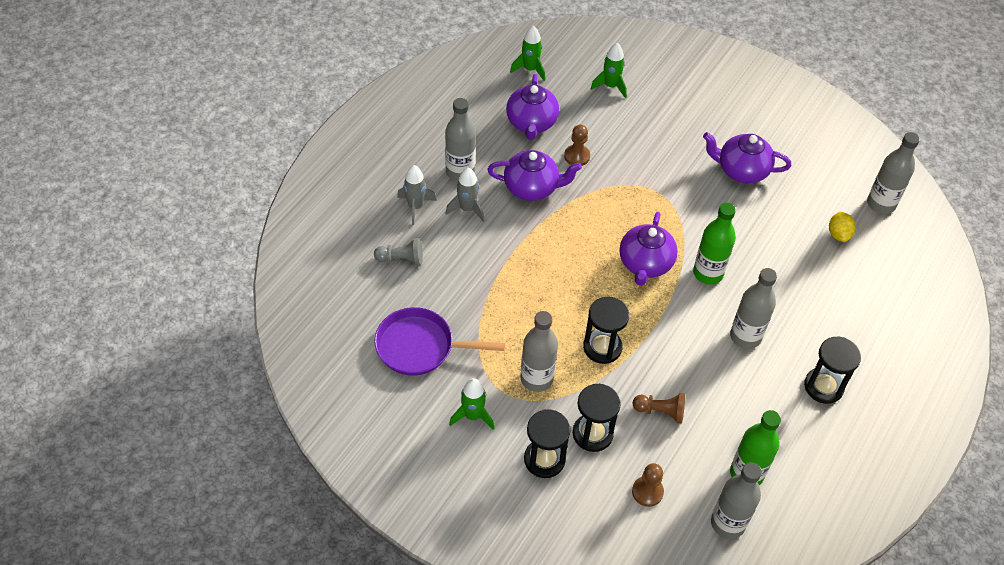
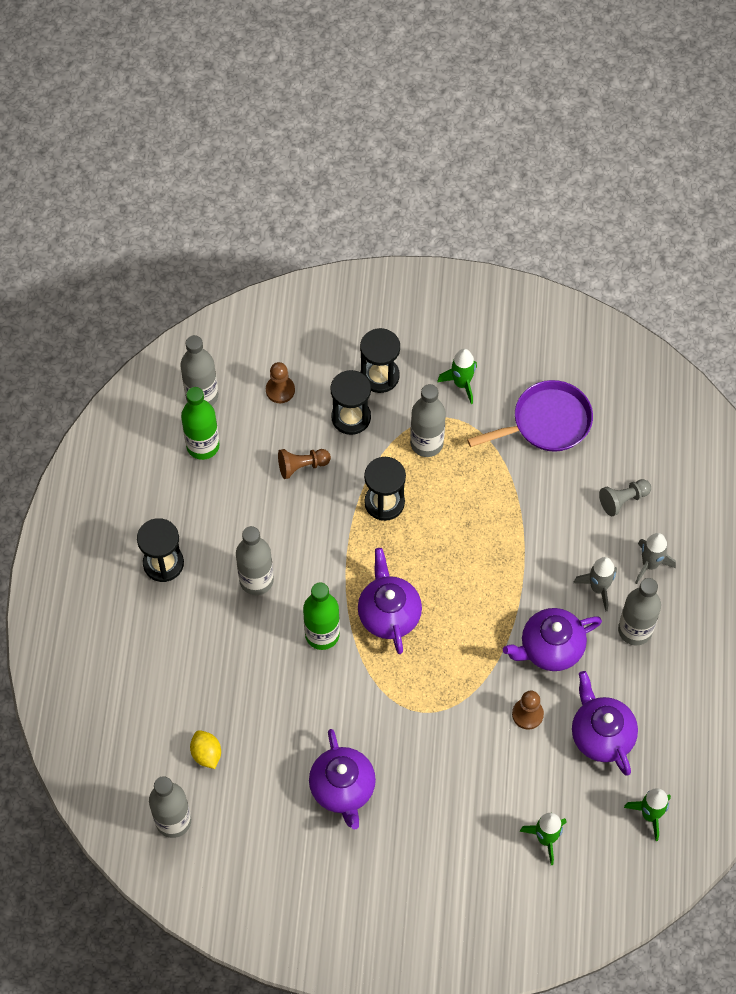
camera: 155 degrees right, 10 degrees up
(741, 170) = (343, 789): purple teapot -> purple teapot turned 90 degrees clockwise

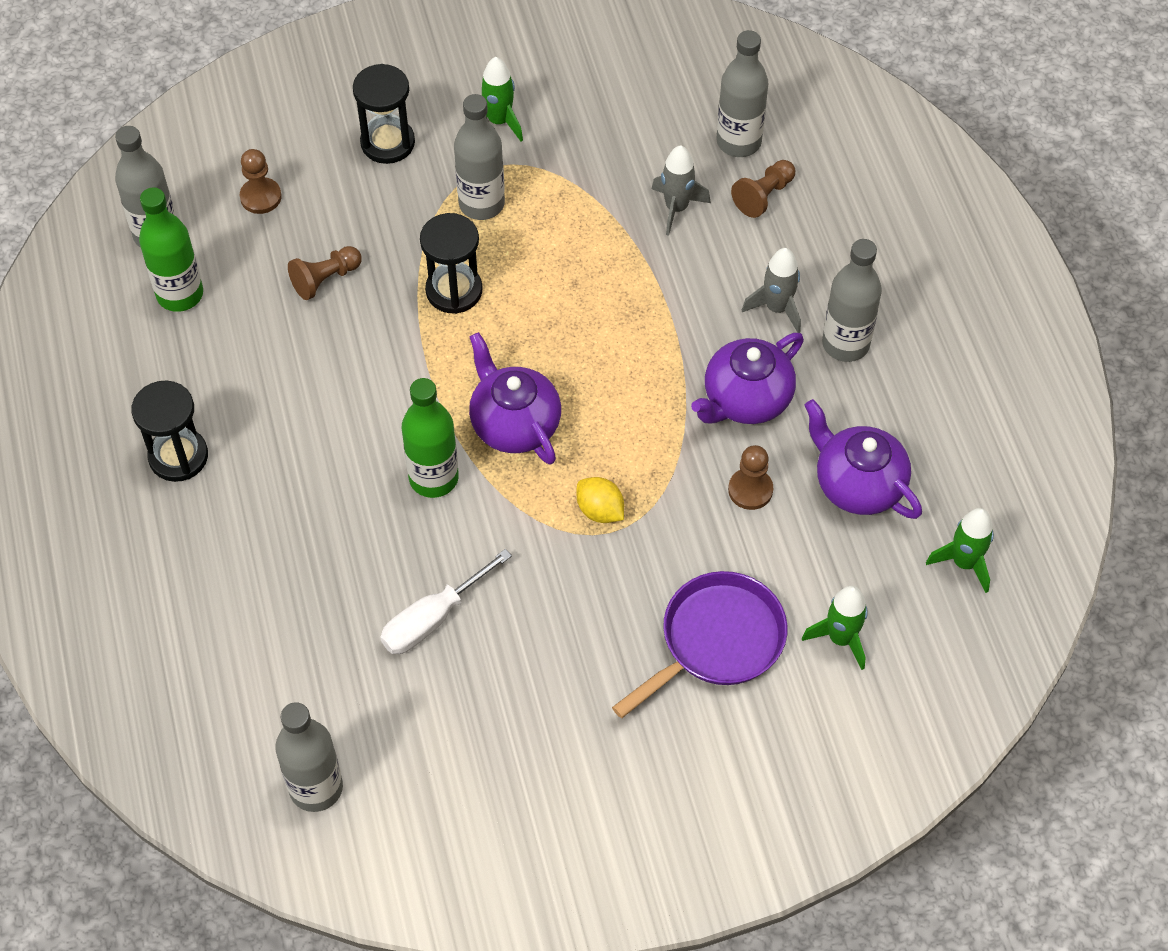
camera: 20 degrees left, 5 degrees down
(206, 754) = (330, 683): yellow lemon -> yellow lemon (600, 510)
(256, 580) = (317, 438): grey bottle -> grey bottle (738, 142)
(286, 733) = (433, 618): none -> white screwdriver
(343, 789) = (540, 666): purple teapot -> none
(351, 417) = (369, 202): black hourglass -> none
(546, 422) = (627, 135): purple pan -> purple pan (716, 641)
(623, 500) = (764, 196): grey pawn -> brown pawn
(650, 564) = (830, 260): grey rocket -> grey rocket (676, 208)

